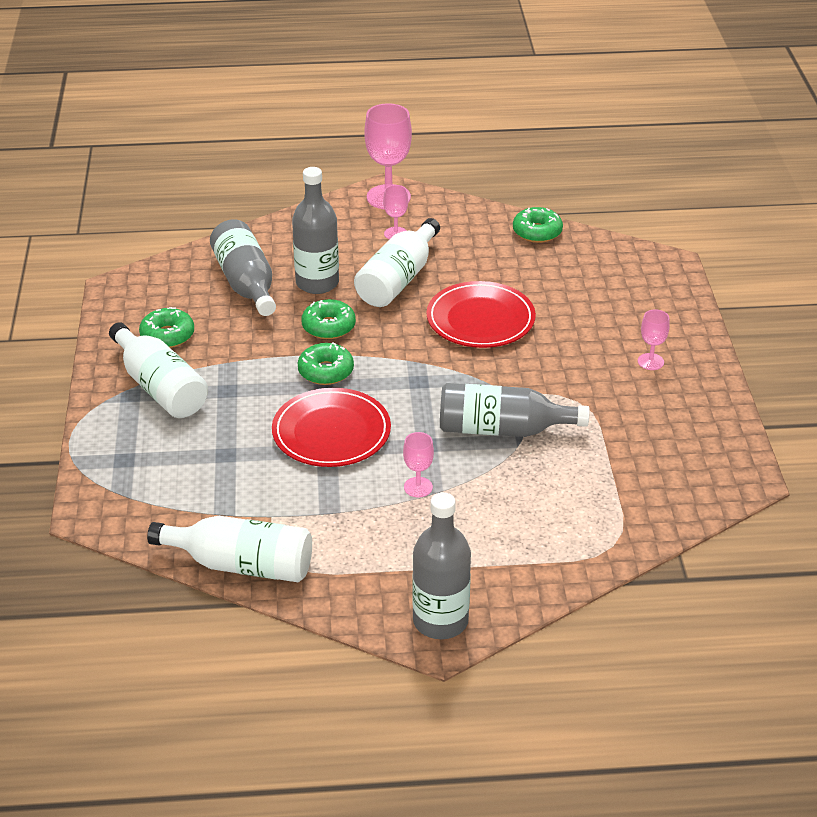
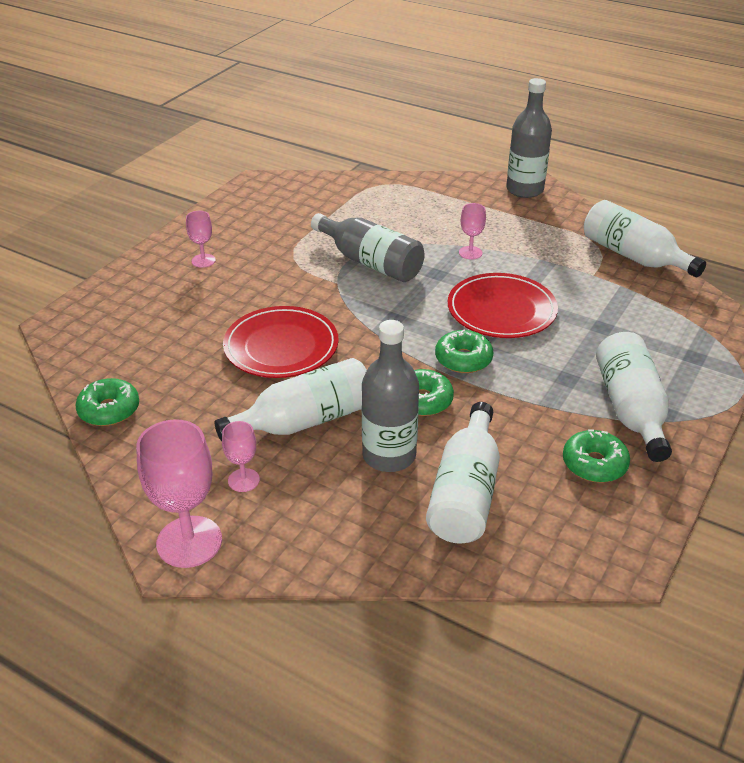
camera: 145 degrees left, 0 degrees up
(246, 283) = (465, 492): grey bottle -> white bottle

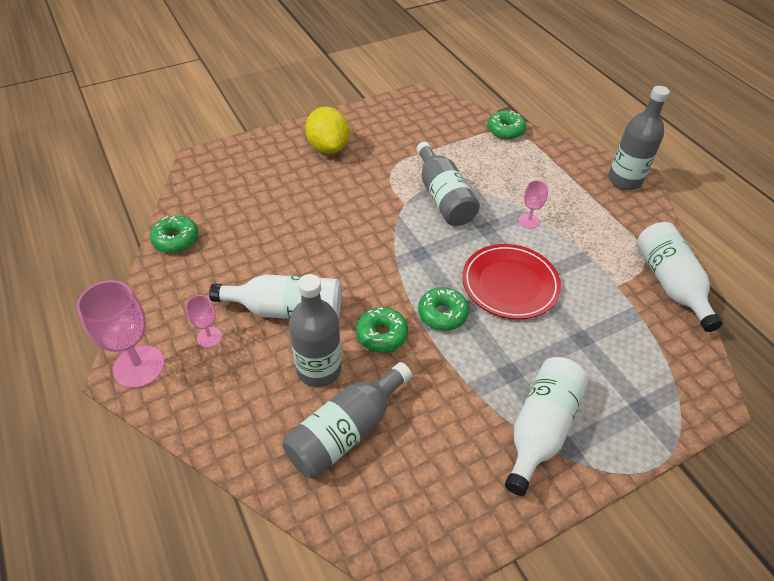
camera: 30 degrees right, 10 degrees up
(203, 260) = (328, 147): pink goblet -> yellow lemon
(281, 346) = (321, 241): red plate -> none
(465, 492) = (346, 431): white bottle -> grey bottle
(594, 464) = (466, 462): green donut -> green donut (505, 130)

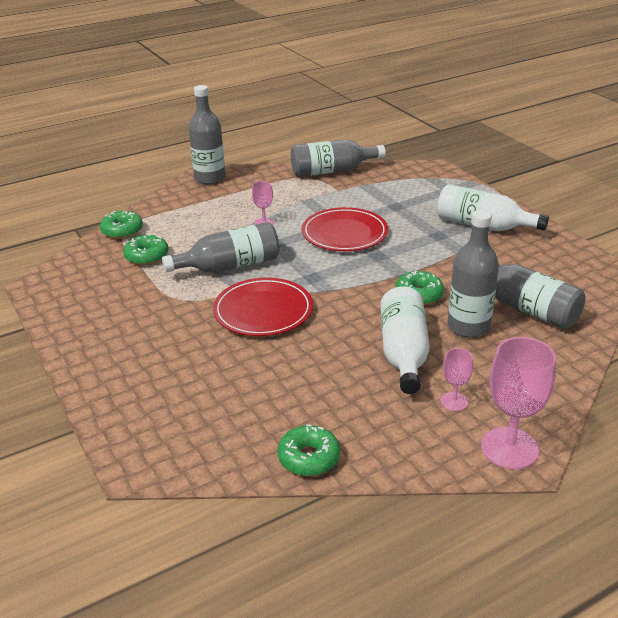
camera: 90 degrees left, 15 degrees down
(328, 147) = (131, 347): yellow lemon -> none
(367, 218) = (263, 311): none -> red plate
(442, 314) = (386, 265): green donut -> green donut (147, 256)
(670, 283) = (332, 171): white bottle -> grey bottle

